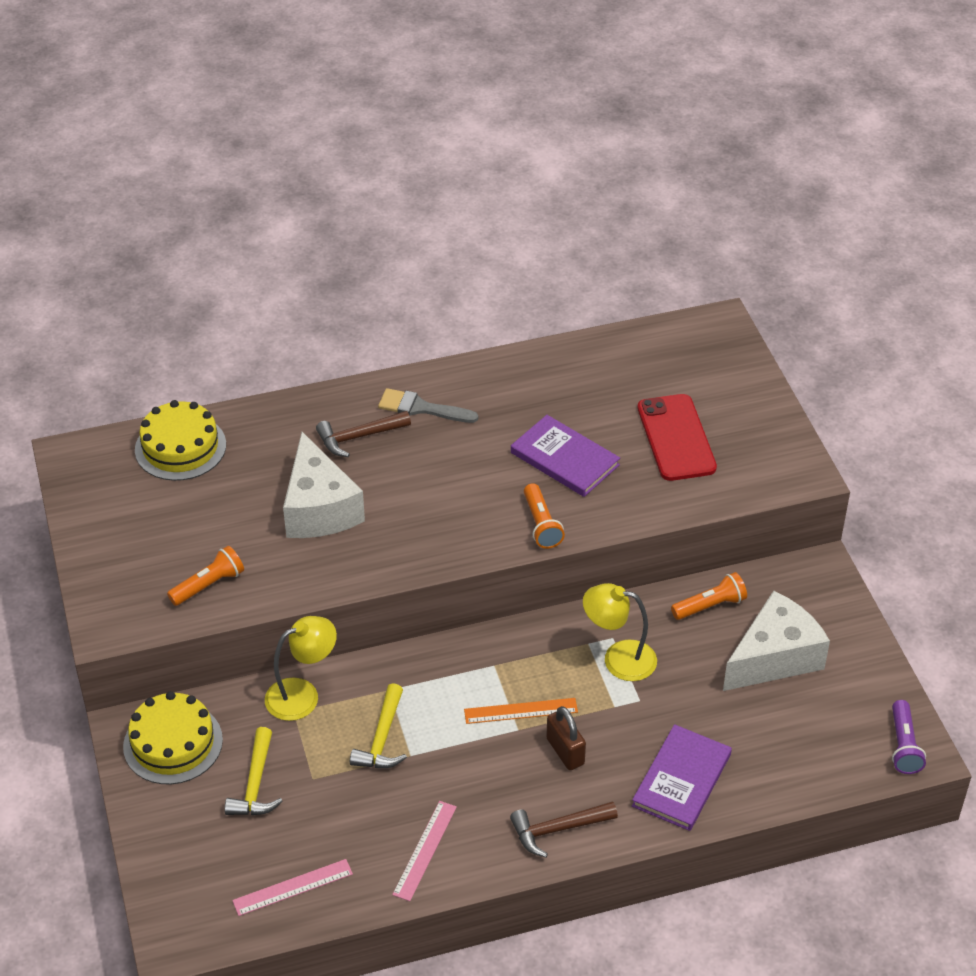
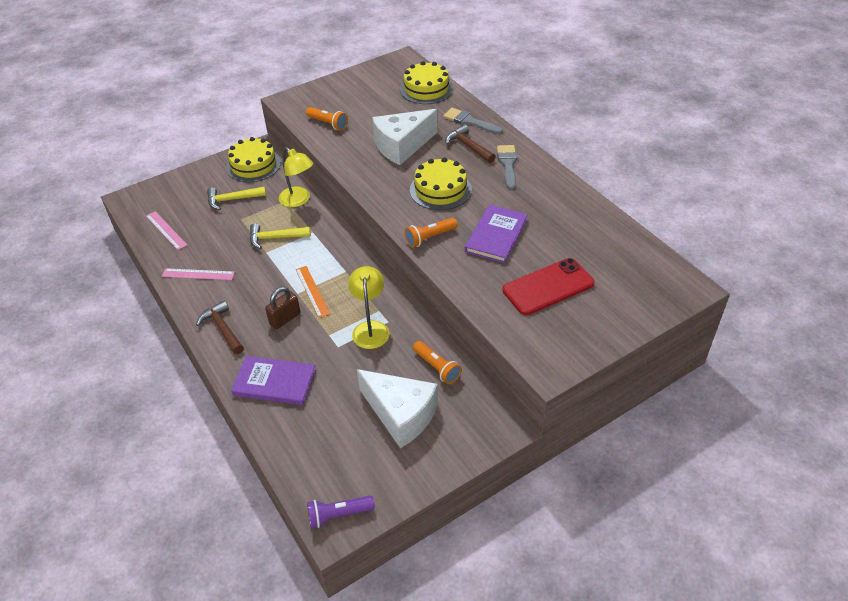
camera: 75 degrees right, 0 degrees up
(297, 420) = (469, 121): none -> grey brush
(444, 490) = (440, 190): none -> yellow cake

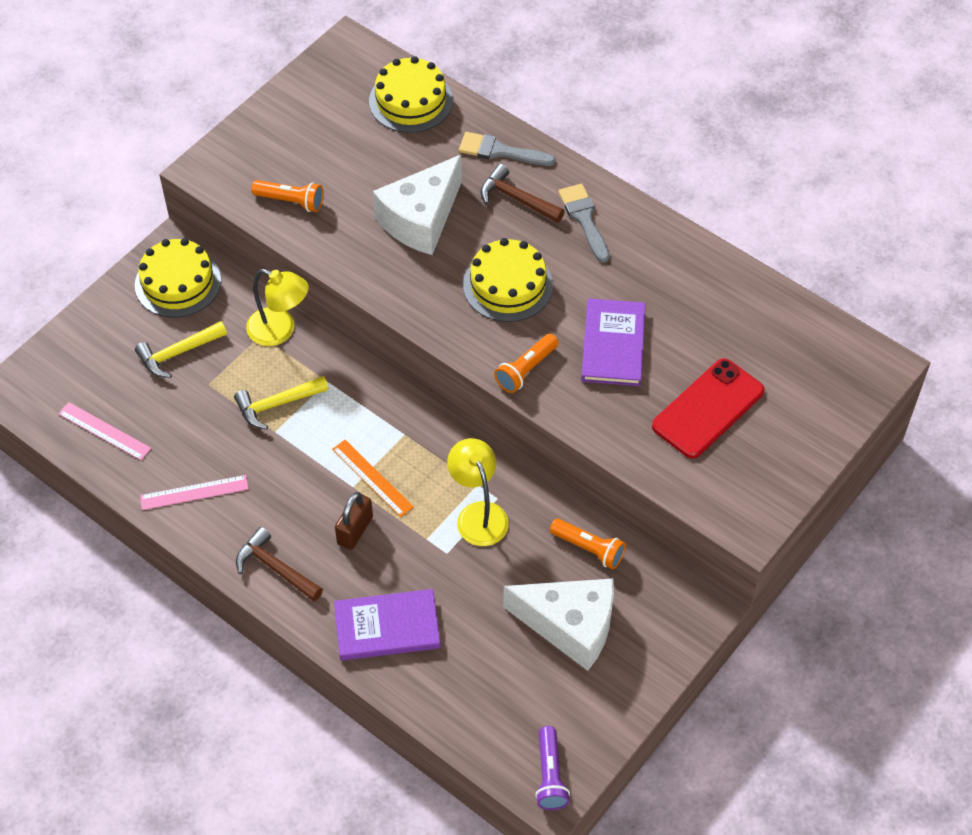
camera: 20 degrees left, 10 degrees up
(338, 515) = (550, 775): purple flashlight -> purple flashlight turned 60 degrees counterclockwise

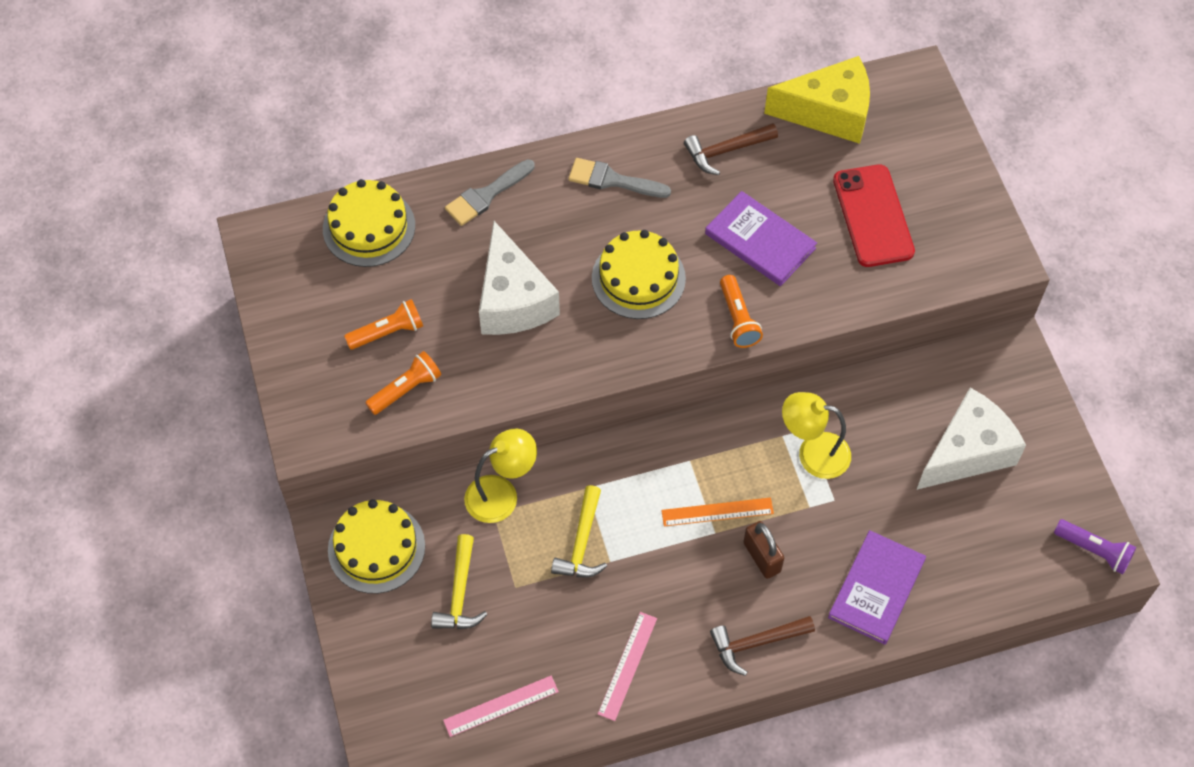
camera: 55 degrees left, 5 degrees up
(517, 199) = (550, 215): brown hammer -> brown hammer (726, 151)
(589, 549) = (903, 393): orange flashlight -> orange flashlight (388, 332)
(784, 323) = (829, 113): none -> yellow cheese

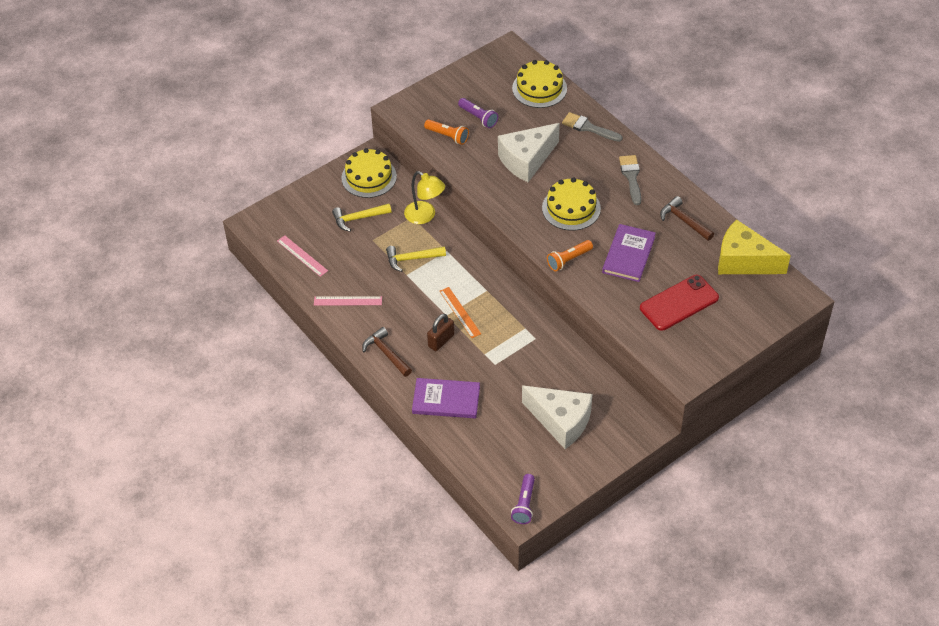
camera: 70 degrees right, 10 degrees down
(388, 332) = (478, 117): orange flashlight -> purple flashlight
(813, 453) = (521, 345): yellow lamp -> none
(829, 113) = (743, 261): yellow cheese -> yellow cheese turned 135 degrees clockwise

